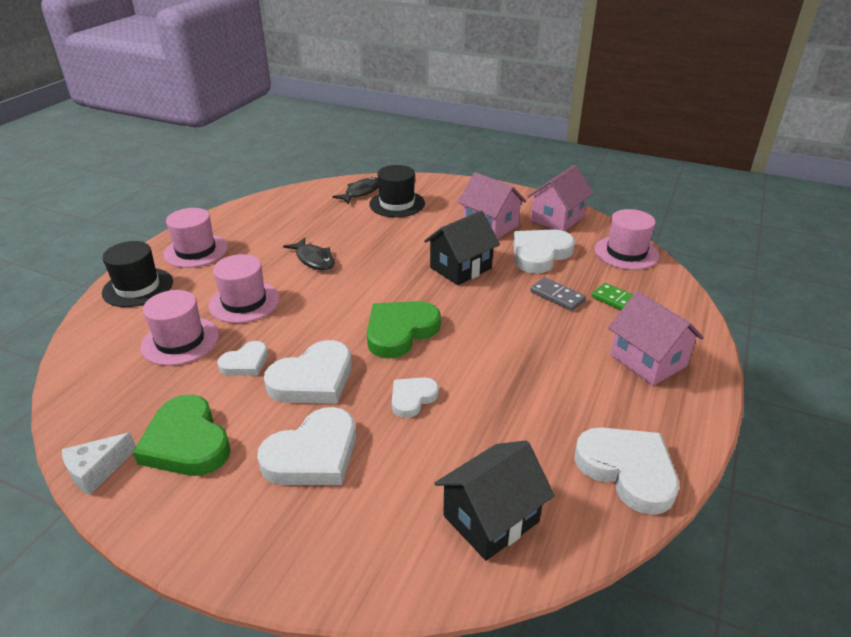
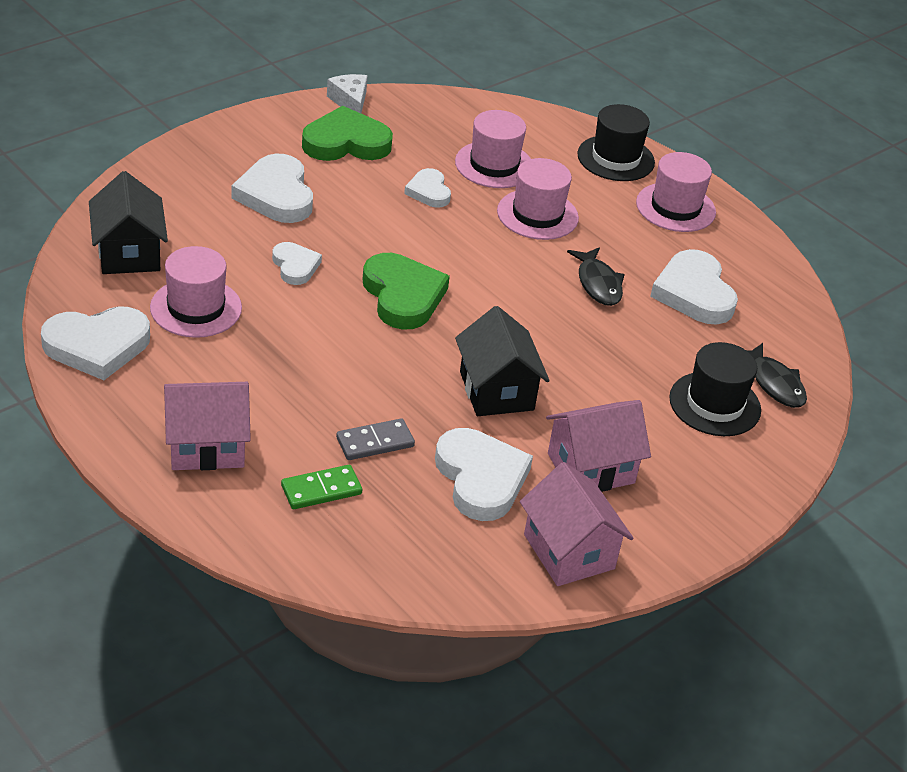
camera: 110 degrees right, 5 degrees up
(313, 379) = (371, 221): white heart -> white heart (694, 293)
(314, 259) = (598, 283): black fish -> black fish turned 90 degrees counterclockwise
(626, 253) = (423, 569): pink hat -> pink hat (196, 308)

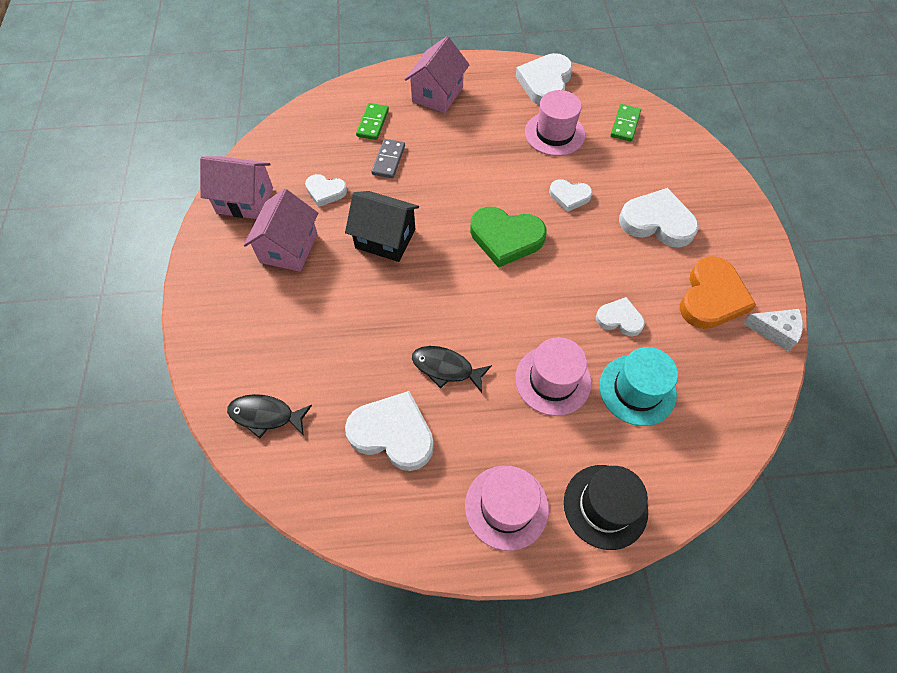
camera: 130 degrees right, 20 degrees up
(129, 253) = (625, 124): black house -> green domino
(346, 142) = (711, 297): green heart -> orange heart
(480, 478) = (325, 191): white heart -> white heart, size x0.58
(494, 165) = (637, 390): pink hat -> turquoise hat
(715, 404) = (280, 357): black hat -> none

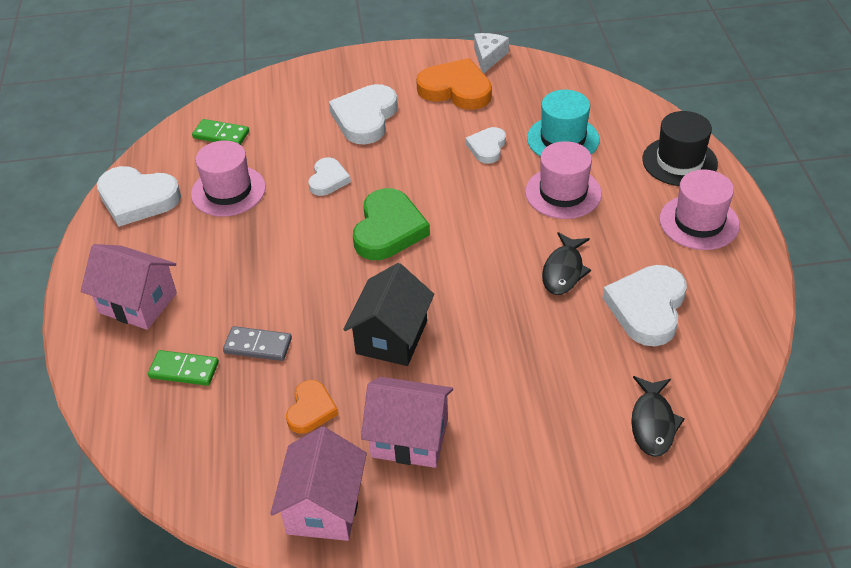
camera: 90 degrees left, 15 degrees down
(325, 191) = (311, 410): white heart -> orange heart

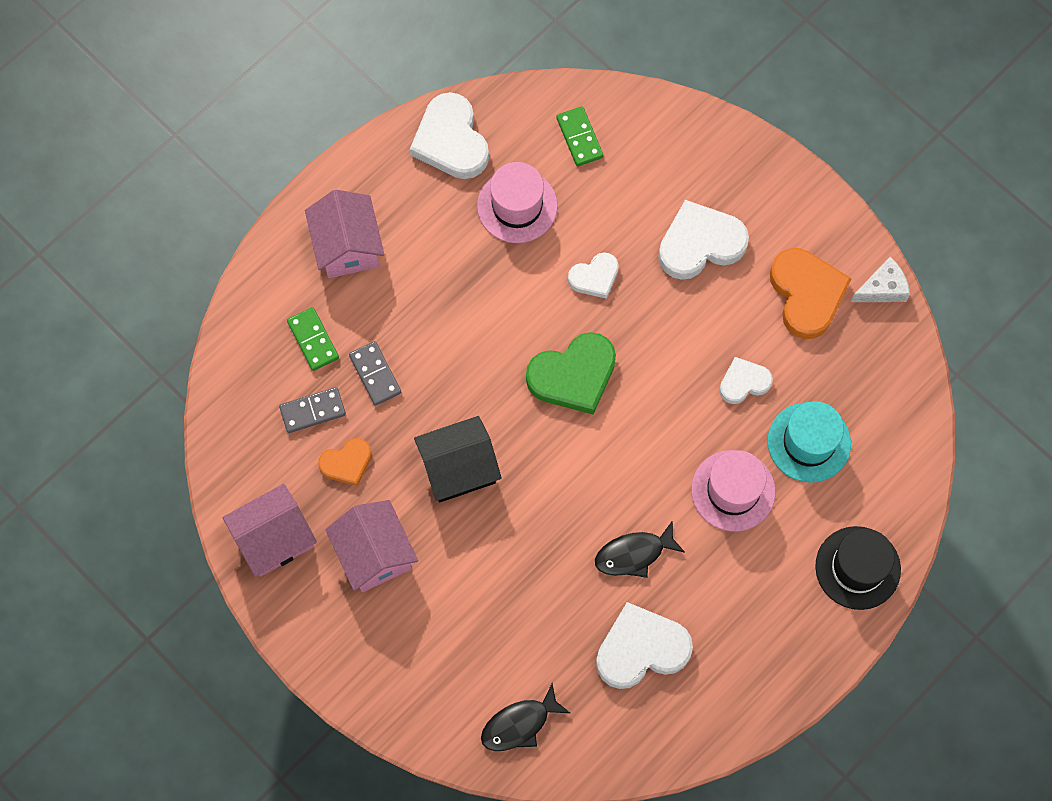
camera: 50 degrees right, 25 degrees up
(241, 407) = (312, 411): none -> grey domino
(699, 222) = (783, 632): pink hat -> none

